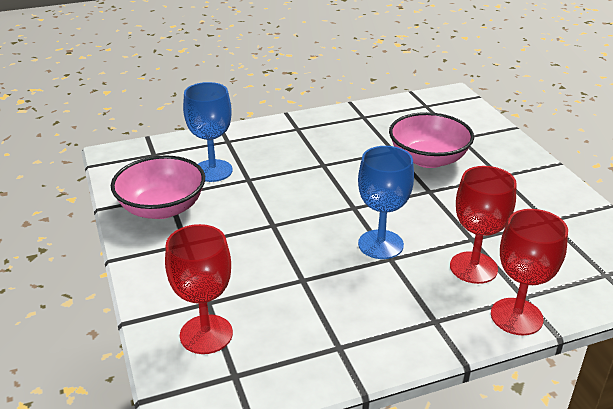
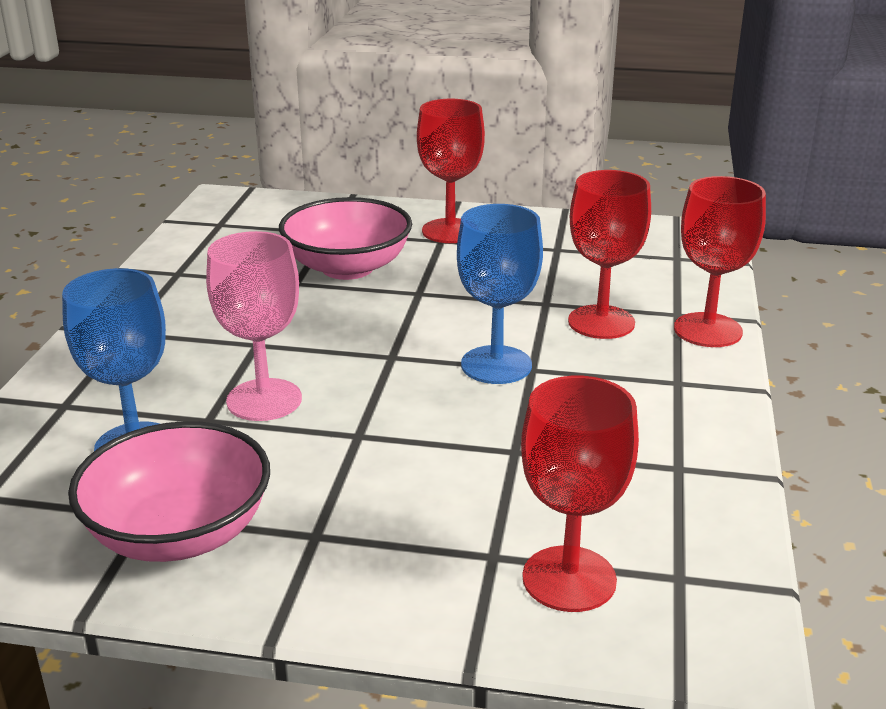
camera: 60 degrees left, 5 degrees down
(277, 187) = (264, 400): none -> pink goblet
(516, 174) = (450, 231): none -> red goblet

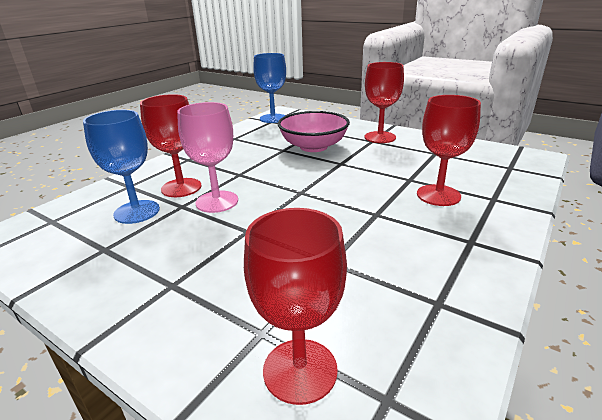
camera: 25 degrees right, 0 degrees up
(179, 533) = (107, 263): pink bowl -> none
(496, 365) = (356, 208): blue goblet -> blue goblet (273, 118)
(707, 330) = (511, 212): red goblet -> red goblet (181, 188)

